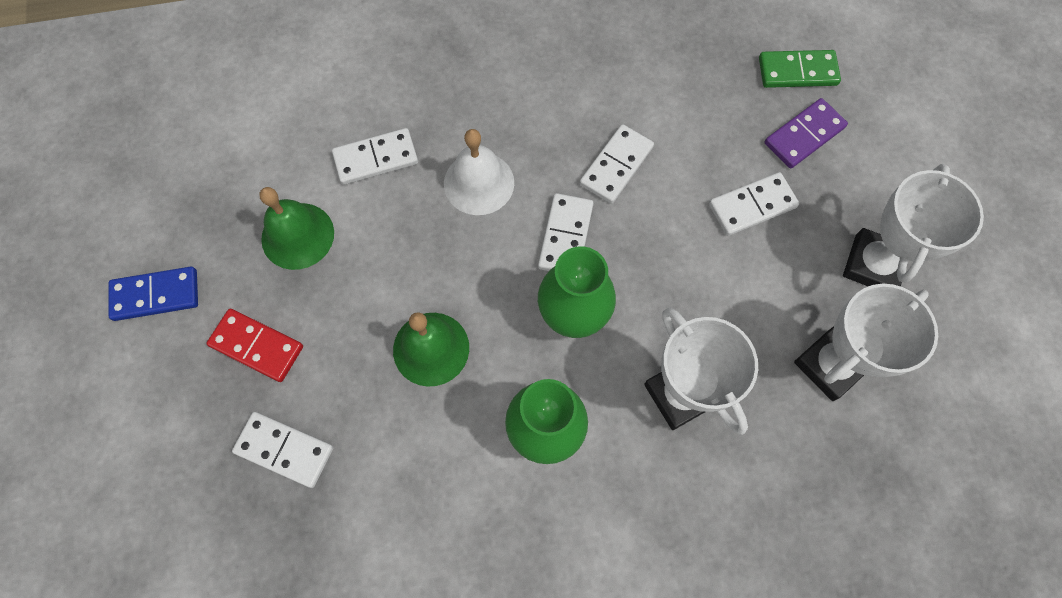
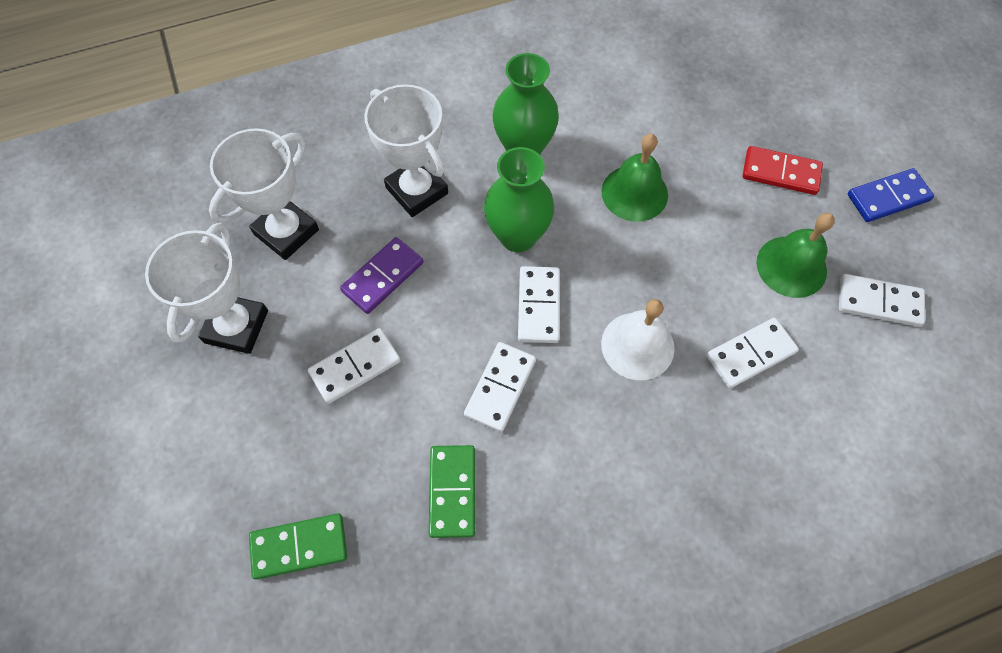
camera: 170 degrees right, 5 degrees down
(285, 450) = (722, 108): white domino -> white domino (879, 302)
(669, 91) = (452, 491): none -> green domino
(804, 135) = (296, 459): purple domino -> purple domino (382, 277)

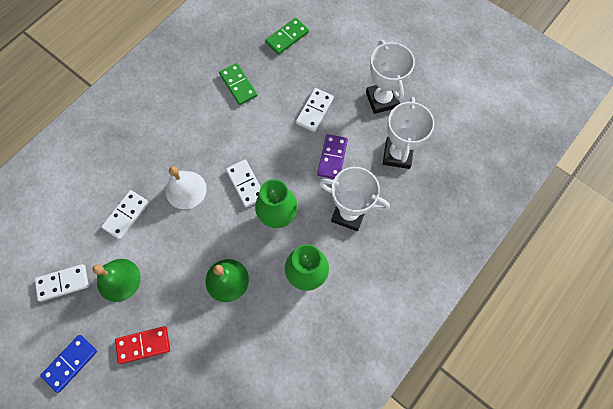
camera: 150 degrees right, 5 degrees up
(500, 388) = (242, 136): white domino -> none

